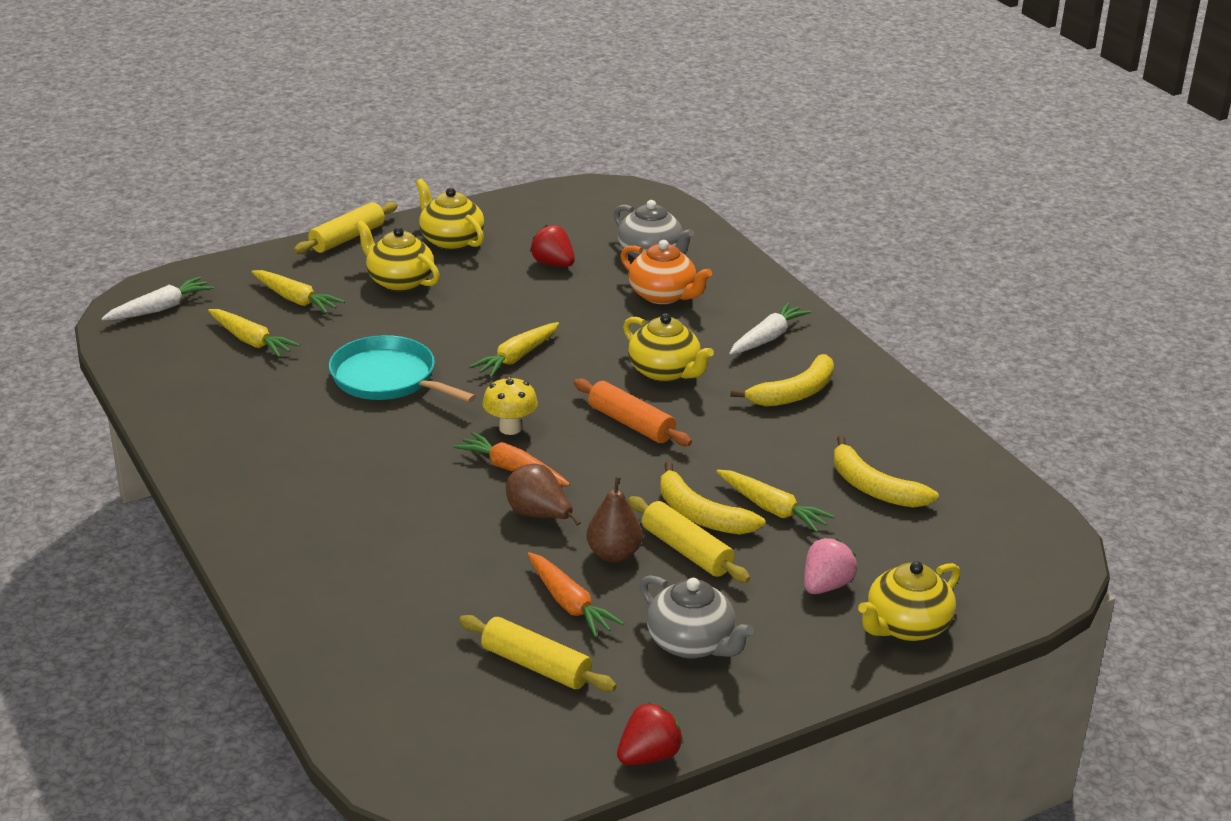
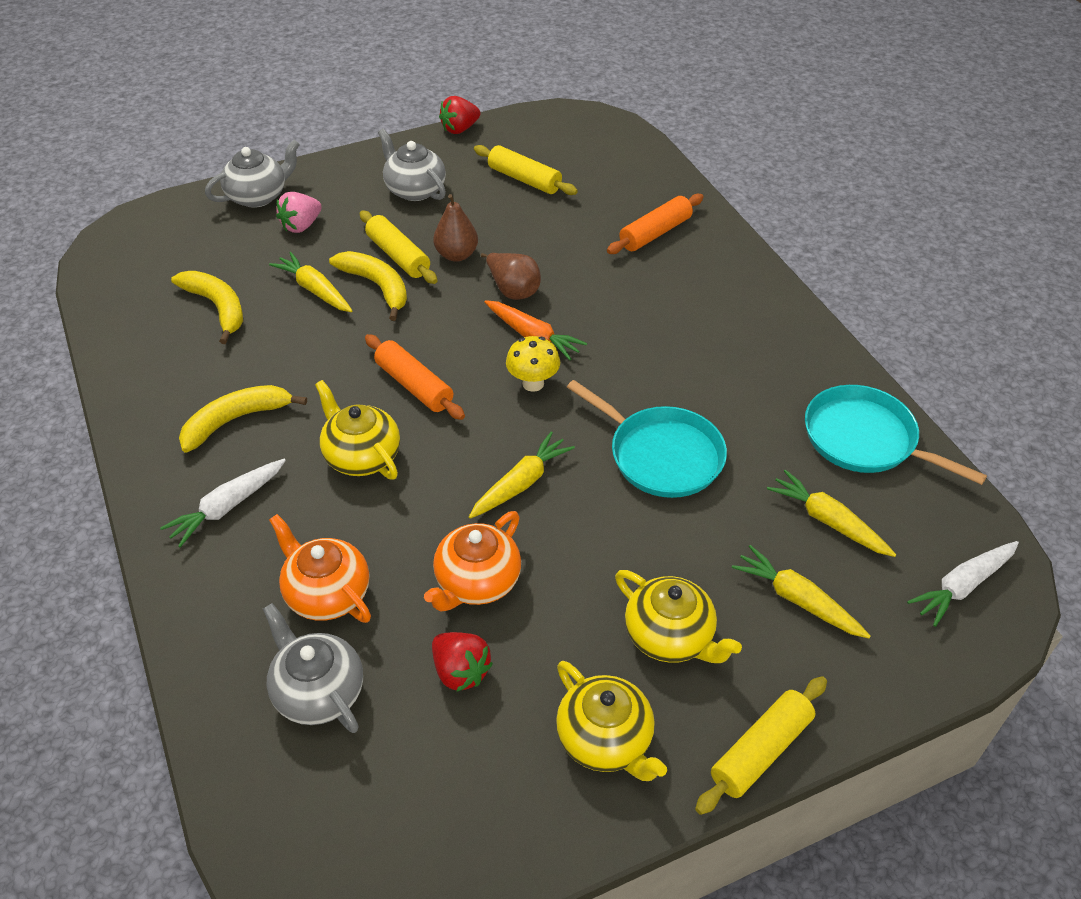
camera: 175 degrees left, 15 degrees up
(189, 394) = (865, 439): none -> turquoise pan
(356, 590) = (655, 233): none -> orange rolling pin
(547, 303) = (477, 582): none -> orange teapot
(569, 604) = (496, 219): orange carrot -> none
(906, 626) = (258, 196): yellow teapot -> grey teapot

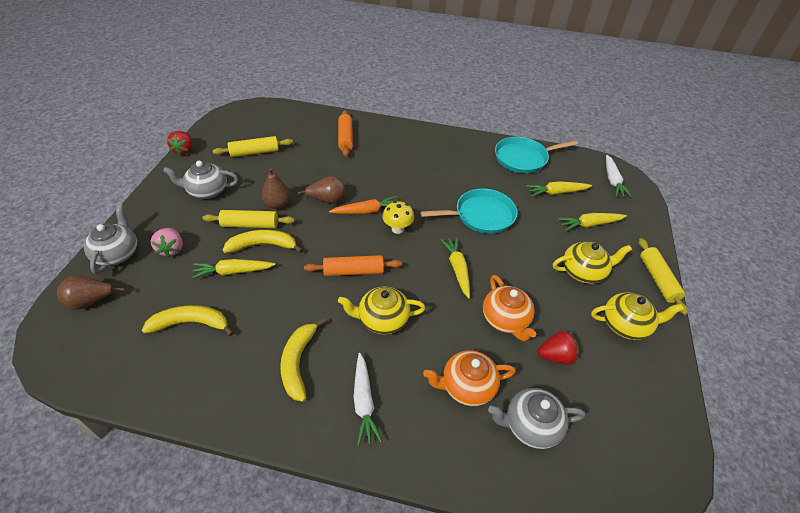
camera: 55 degrees left, 0 degrees up
(184, 224) = (91, 301): none -> brown pear

